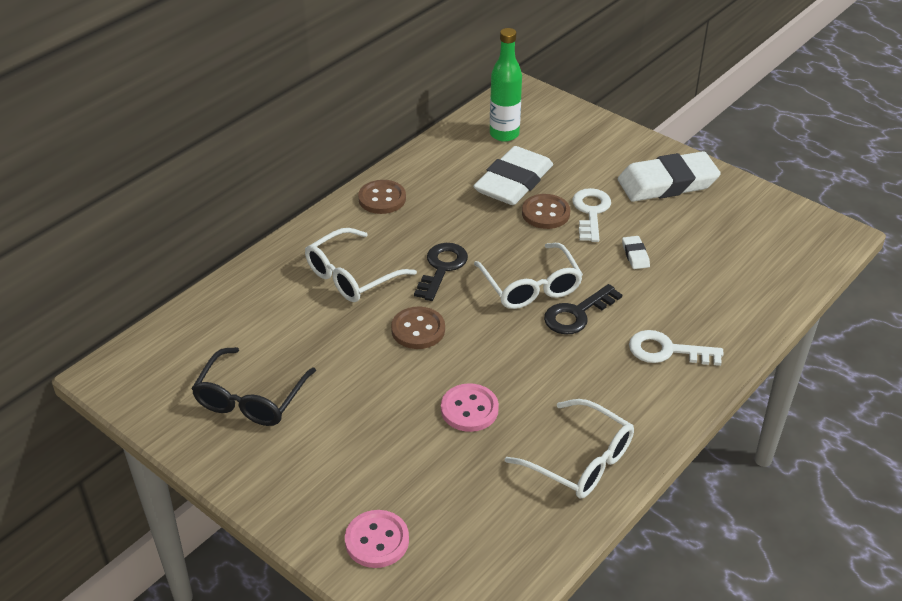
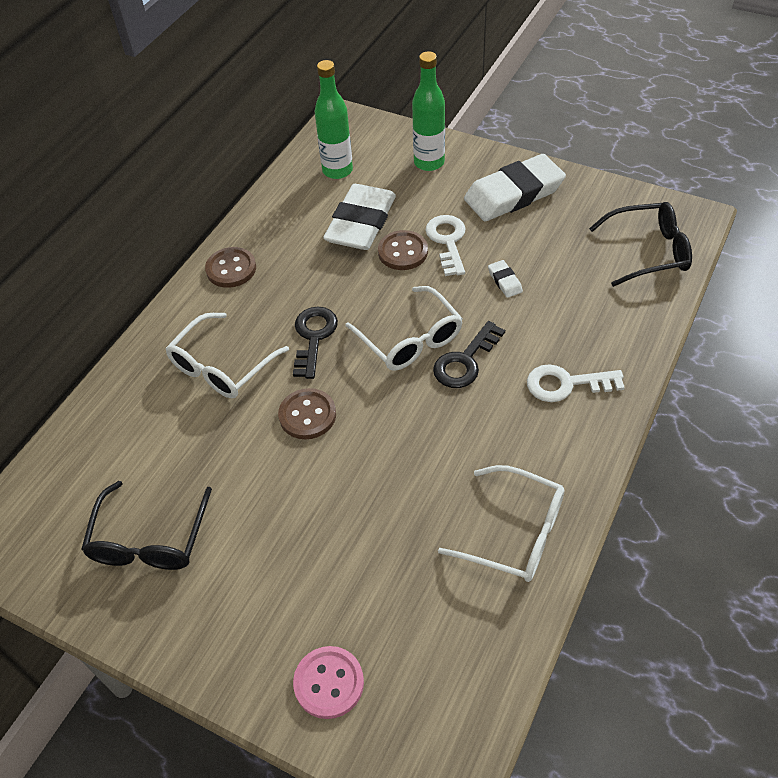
camera: 10 degrees left, 10 degrees up
(469, 409) = (385, 498): pink button -> none
(593, 142) = (429, 163): none -> green bottle
(784, 255) = (648, 251): none -> black glasses

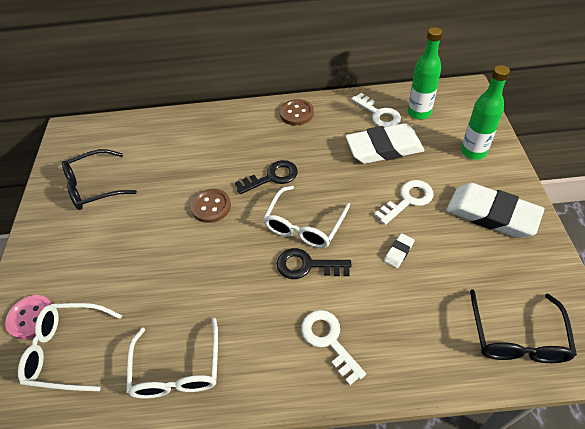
camera: 60 degrees right, 0 degrees up
(222, 367) = (223, 150): white glasses -> white glasses (67, 350)
(307, 201) = (379, 114): none -> white key
(403, 252) = (377, 182): brown button -> none
(648, 251) = (517, 337): black glasses -> black glasses turned 45 degrees clockwise

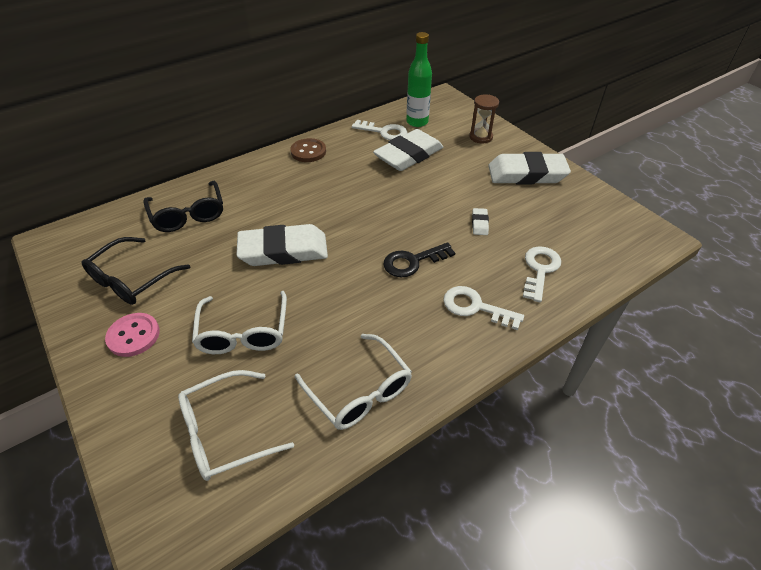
camera: 35 degrees left, 5 degrees down
(31, 318) = (153, 425): pink button -> pink button (133, 336)
(211, 206) = (283, 250): brown button -> white eraser
(272, 177) = (325, 207): black key -> none
(304, 225) = (386, 233): white glasses -> white glasses (243, 332)
(408, 200) = (458, 185): white key -> white key (540, 270)
(473, 152) = (481, 137): green bottle -> brown hourglass
(517, 337) = (605, 245): black glasses -> black glasses (188, 214)

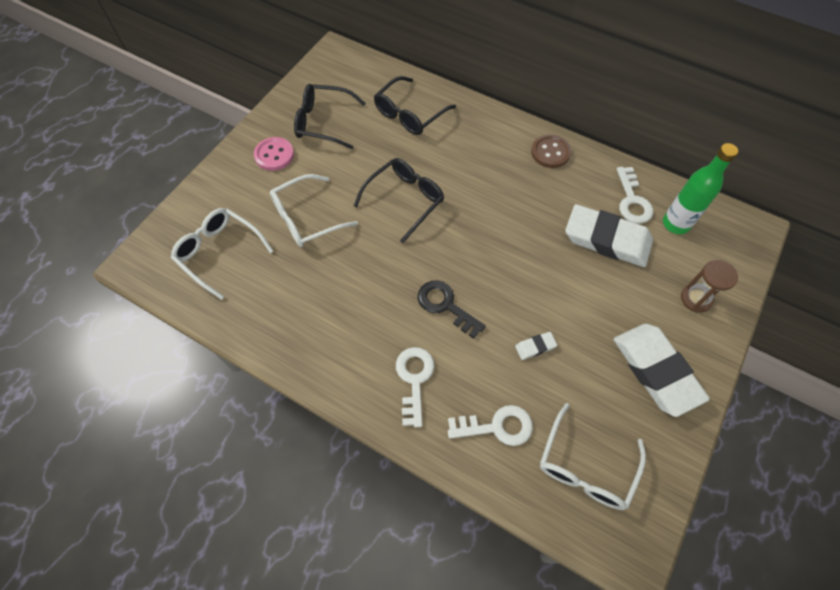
camera: 65 degrees right, 15 degrees up
(283, 250) = (405, 200): white eraser -> black glasses
(359, 391) = (285, 322): white glasses -> white glasses (585, 467)

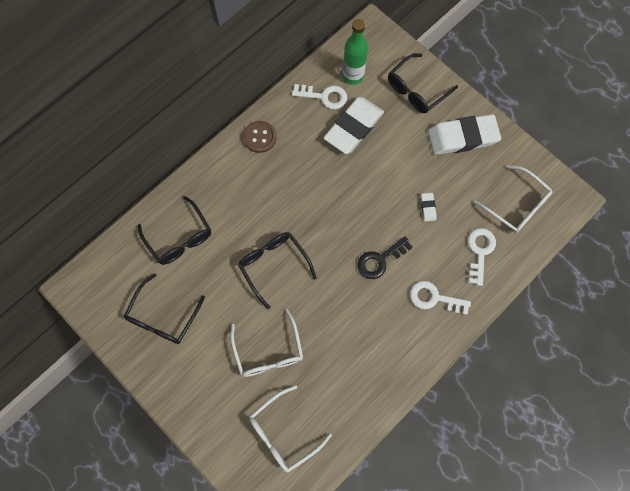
camera: 75 degrees left, 10 degrees up
(274, 155) = (188, 369): pink button -> none
(696, 299) = (416, 90): brown hourglass -> black glasses

